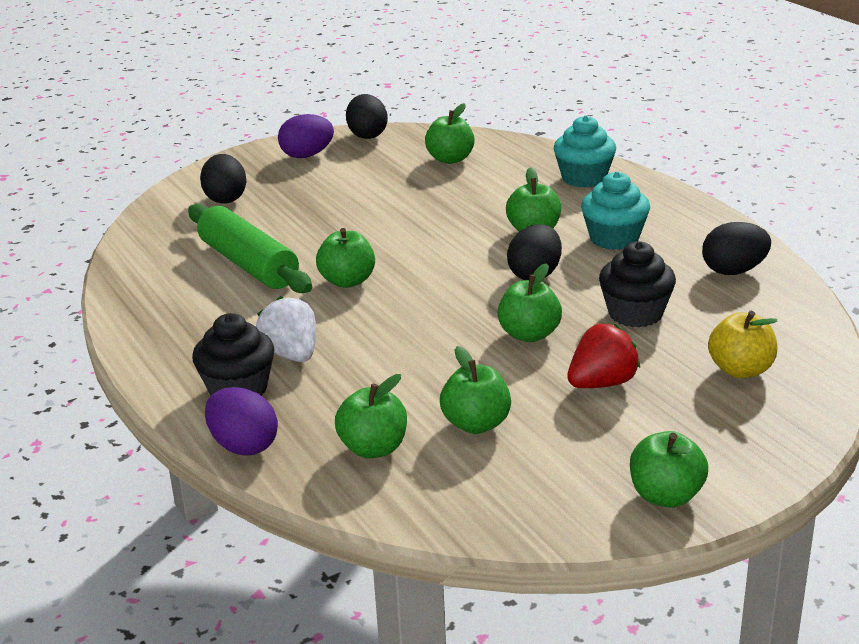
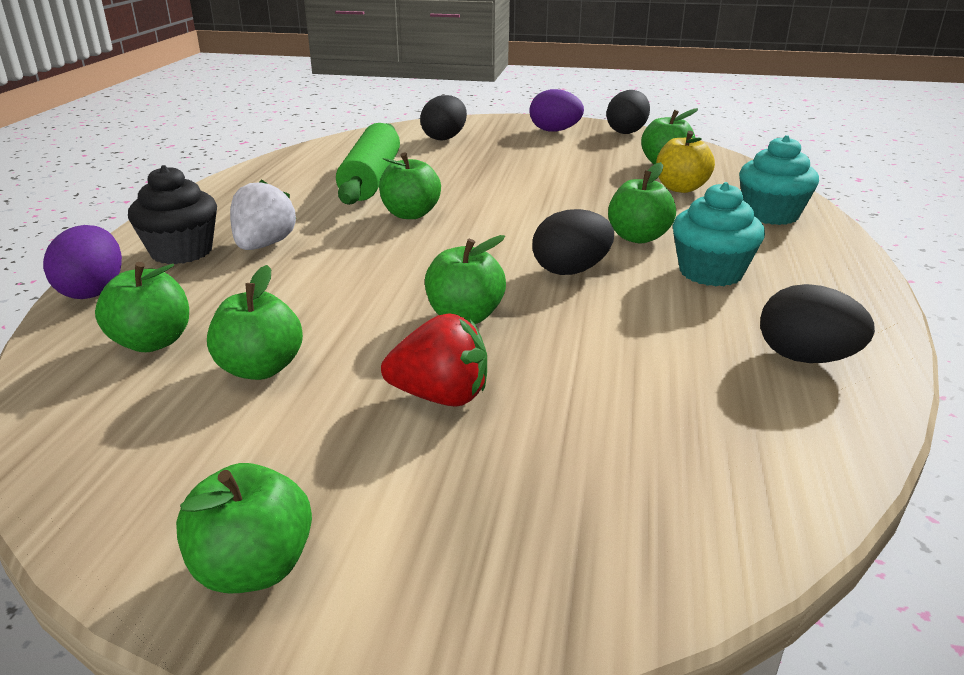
camera: 40 degrees right, 0 degrees up
(635, 314) = (606, 347): black cupcake -> none
(740, 370) = (622, 471): yellow apple -> yellow apple (680, 188)

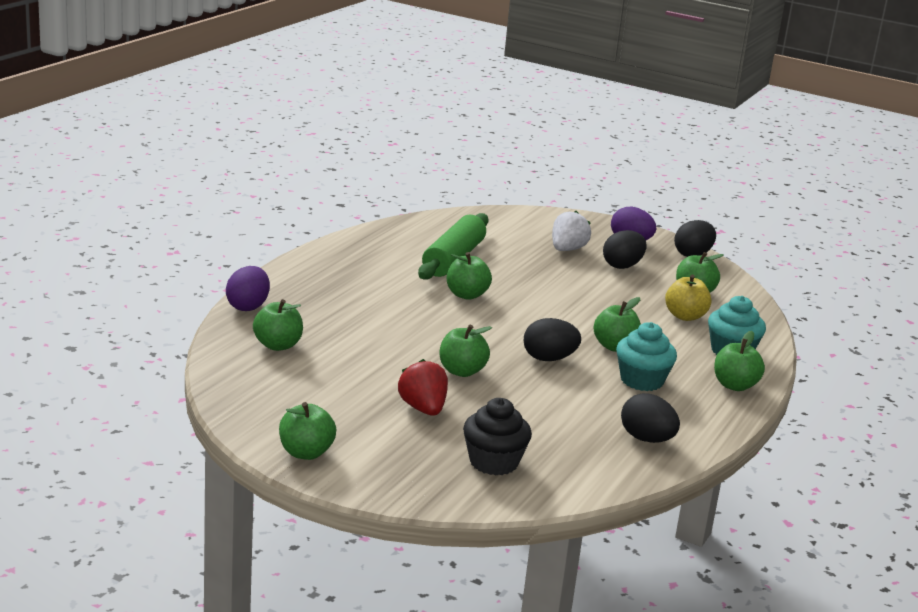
camera: 15 degrees right, 5 degrees down
(182, 252) = (304, 291): black cupcake -> black cupcake (493, 462)
(260, 368) = (333, 373): green apple -> green apple (734, 385)
(264, 245) = (358, 297): white strawberry -> white strawberry (567, 249)
(440, 396) = (423, 409): red strawberry -> red strawberry turned 135 degrees counterclockwise
(444, 138) = (532, 231): black egg -> black egg (622, 266)

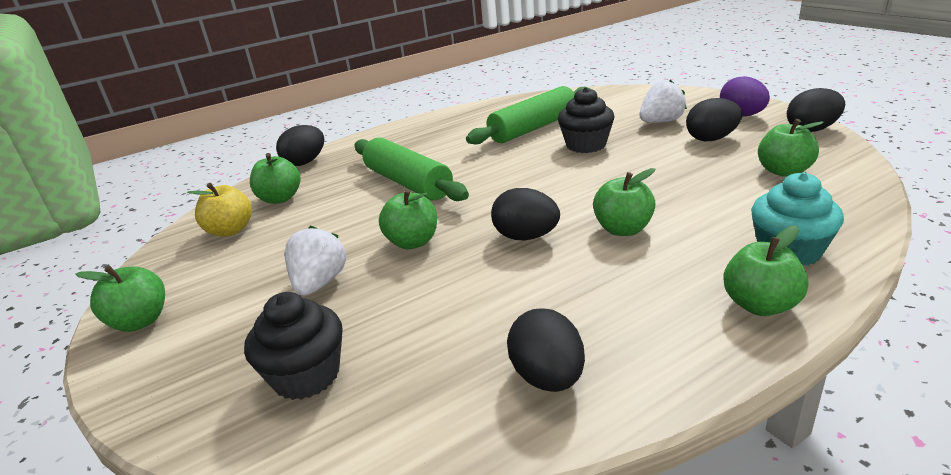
camera: 35 degrees right, 5 degrees up
(248, 306) = (305, 162): purple egg -> black egg
(393, 321) = (408, 183): none -> green rolling pin
(423, 409) = (319, 283): red strawberry -> white strawberry
(466, 295) = (509, 161): green apple -> none
(521, 276) = (586, 145): none -> black cupcake
(642, 380) = (620, 279): turquoise cupcake -> none
(685, 316) = (750, 198): yellow apple -> yellow apple (230, 230)

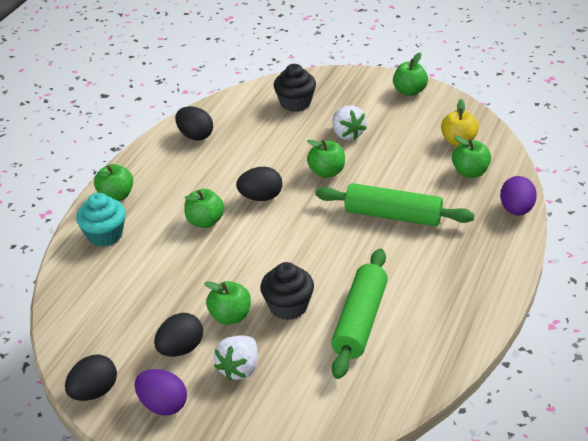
camera: 145 degrees right, 10 degrees up
(305, 162) = (516, 210): black egg -> purple egg
(783, 171) = (114, 315): green apple -> green apple (230, 316)

